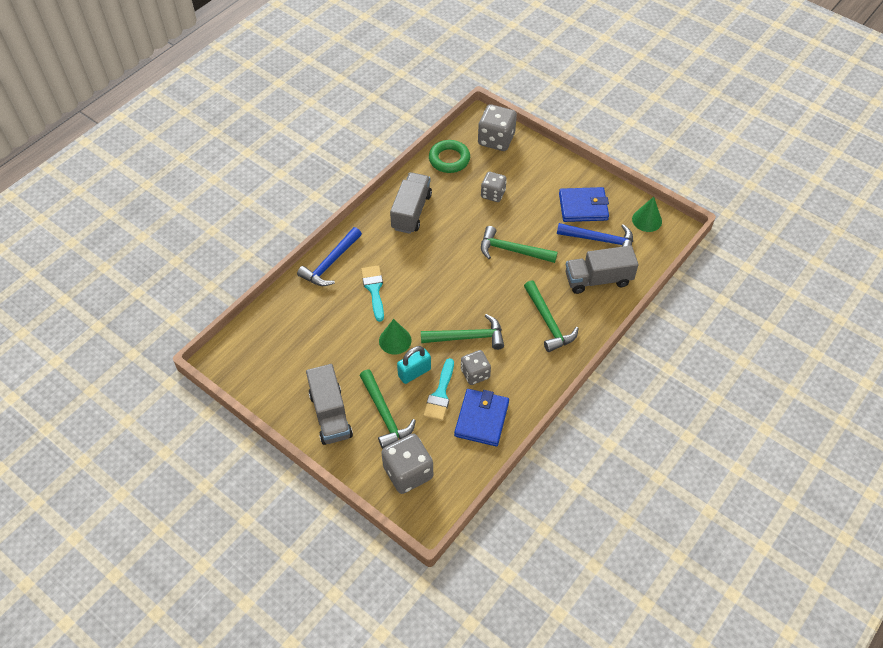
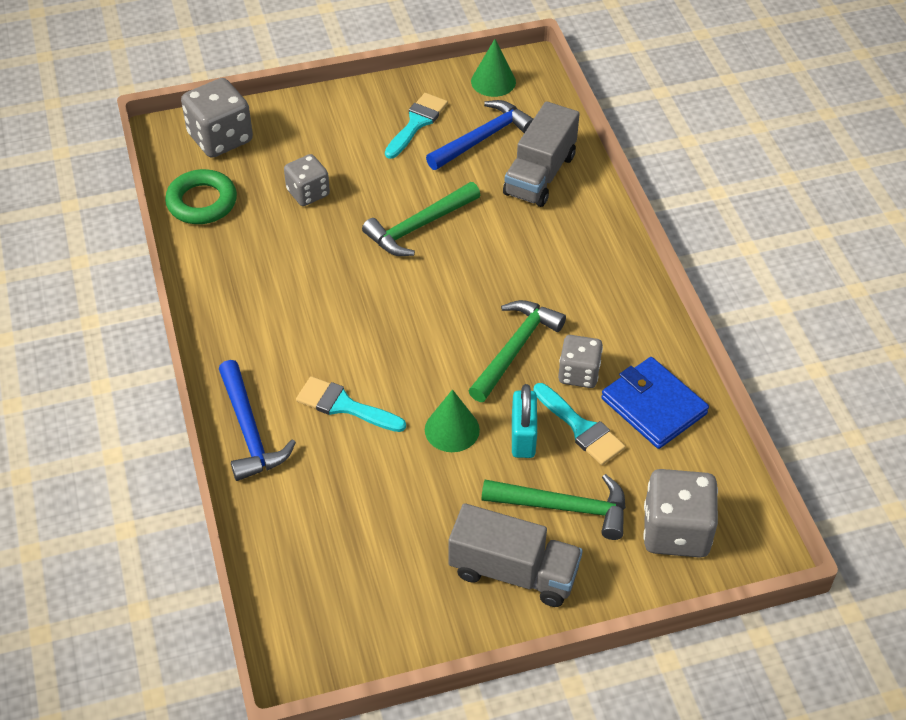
camera: 55 degrees left, 5 degrees down
(411, 212) = (250, 291): grey truck -> none
(548, 322) = (562, 257): green hammer -> none
(583, 207) = (417, 123): blue wallet -> turquoise brush

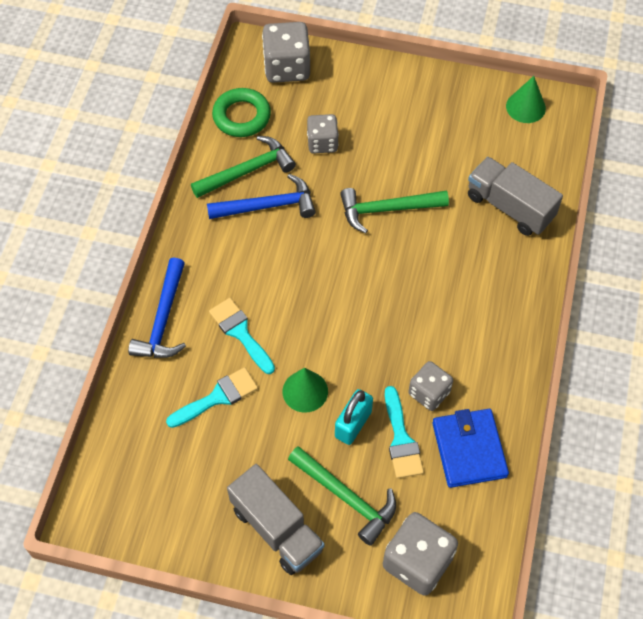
camera: 30 degrees right, 10 degrees up
(417, 123) = (441, 118): turquoise brush -> turquoise brush (218, 397)
(482, 138) = (485, 154): blue hammer -> blue hammer (268, 206)
(515, 349) = (393, 348): green hammer -> green hammer (247, 171)
(540, 174) = (509, 207): grey truck -> grey truck turned 75 degrees clockwise

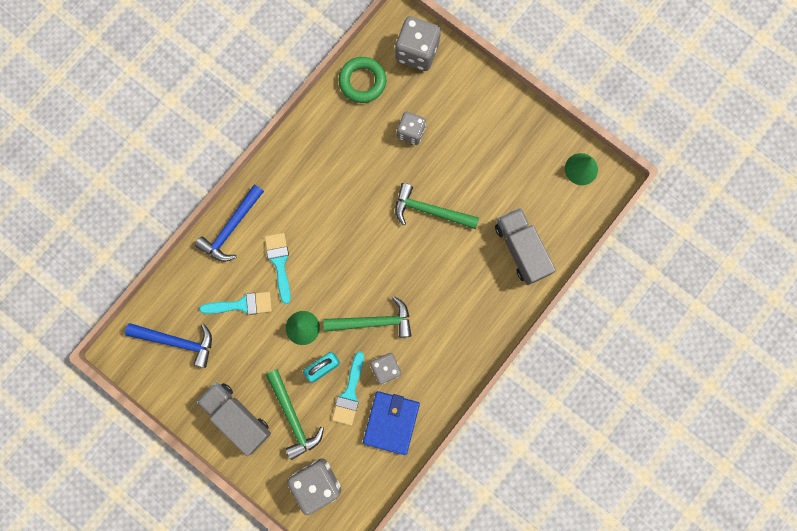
camera: 25 degrees right, 20 degrees up
(247, 171) = (345, 132): green hammer -> green hammer (373, 321)
(268, 206) = (346, 168): blue hammer -> blue hammer (177, 341)
(277, 528) = (237, 417): grey truck -> grey truck turned 150 degrees clockwise

